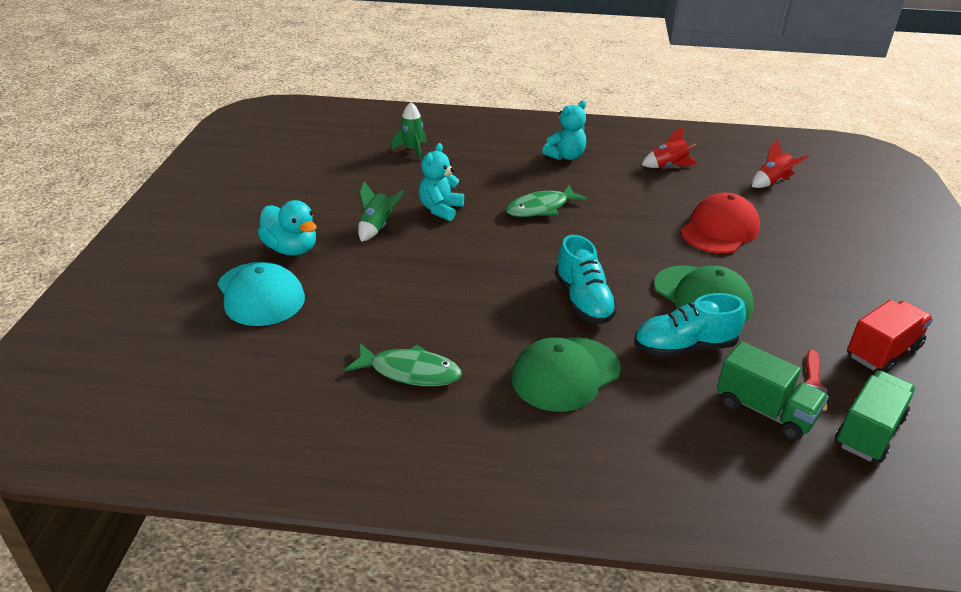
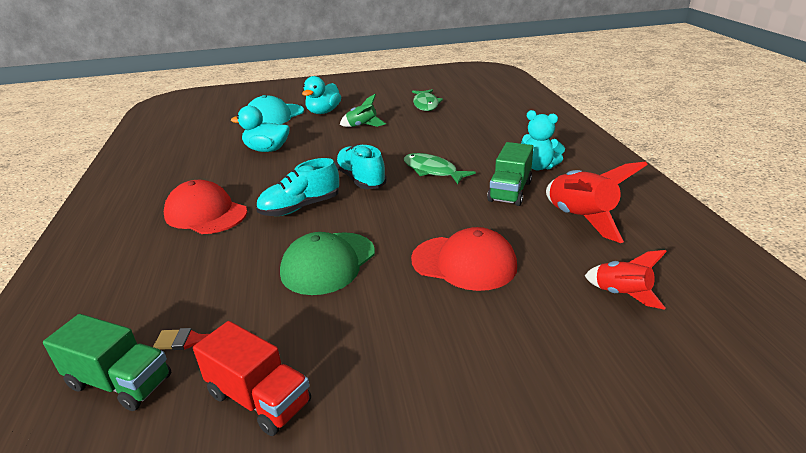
camera: 75 degrees right, 5 degrees down
(395, 311) = (267, 150): none -> turquoise duck
(410, 372) = (205, 165): green fish -> green fish (426, 104)
(412, 150) = (481, 114): green rocket -> none
(440, 209) = (401, 138): turquoise teddy bear -> none
(565, 374) = (206, 213): green cap -> red cap
(668, 166) = (580, 219): red rocket -> red rocket, size x1.68
(684, 347) = (246, 260): turquoise shoe -> turquoise shoe (361, 180)
(765, 411) = (158, 311): green truck -> green truck (510, 191)

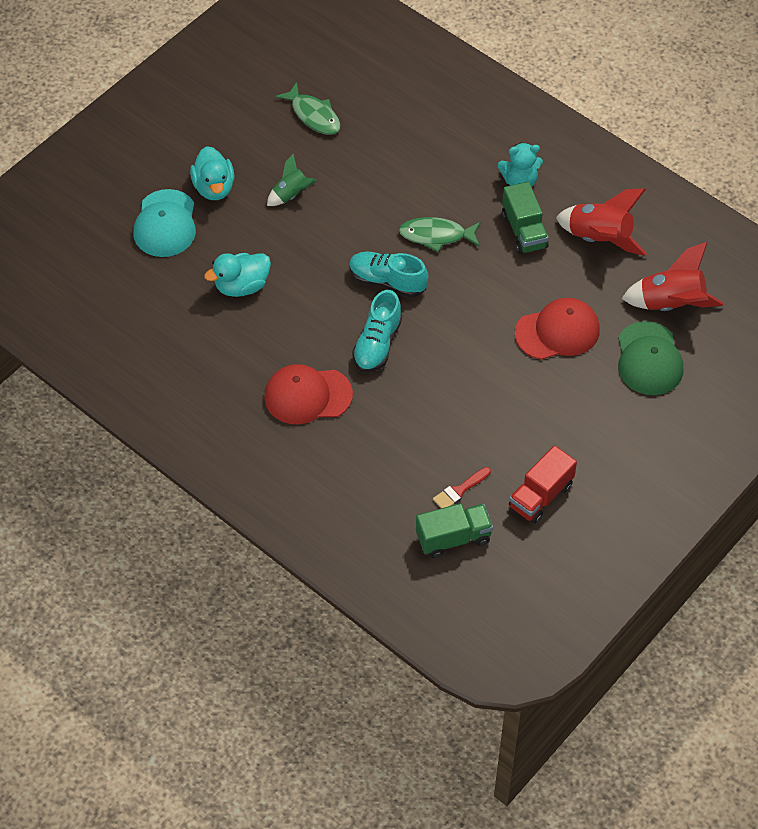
camera: 40 degrees left, 25 degrees up
(259, 399) = (540, 496): red truck -> red truck turned 135 degrees clockwise
(328, 263) = (467, 386): green cap -> green cap (649, 359)
(621, 294) = (671, 304): red rocket -> red rocket, size x1.68

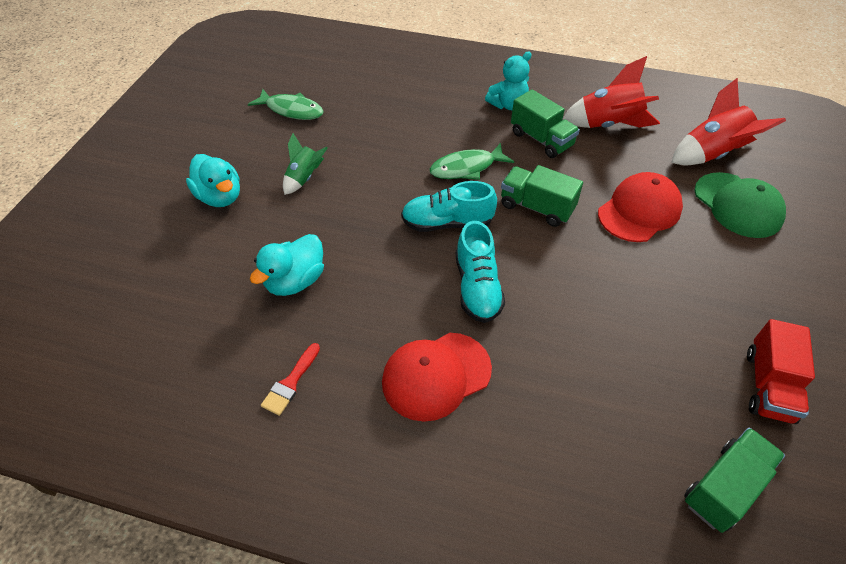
camera: 25 degrees left, 5 degrees down
(165, 224) = (179, 247): turquoise cap -> none
(459, 490) = (682, 419): red brush -> red brush (290, 383)
(471, 295) = (536, 207): none -> green truck

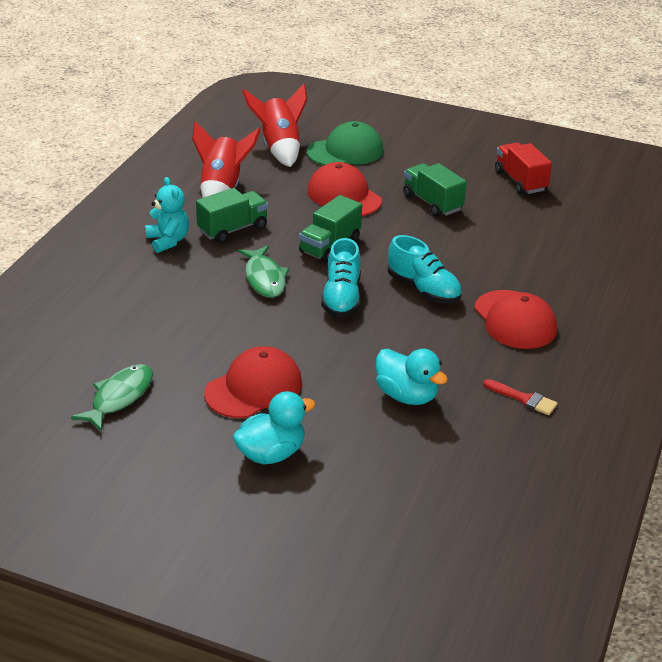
camera: 85 degrees left, 15 degrees down
(304, 178) = (254, 388): green rocket -> red cap
(477, 287) = (423, 290): turquoise shoe -> turquoise shoe turned 45 degrees clockwise
(724, 487) = (596, 214): green truck -> green truck (432, 203)
(768, 386) = (520, 181): red truck -> red truck turned 135 degrees counterclockwise

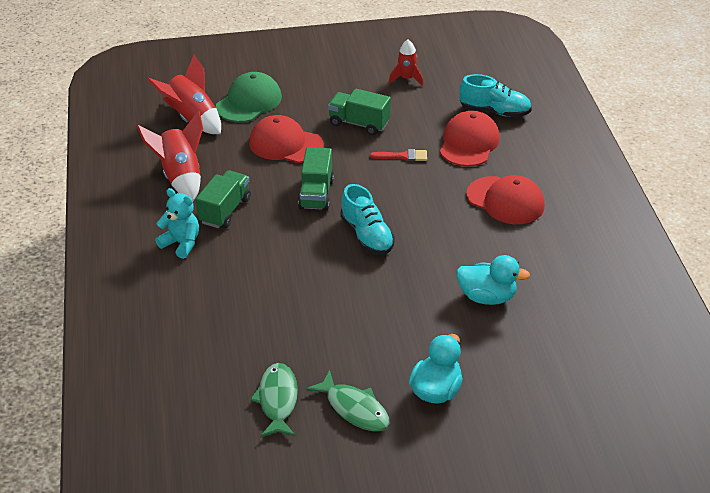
camera: 30 degrees left, 5 degrees up
(254, 388) = (373, 343): red cap -> red cap (469, 143)
(264, 278) = (292, 244): green fish -> green fish (354, 408)
(423, 290) = (420, 203): turquoise shoe -> turquoise shoe (494, 111)
(520, 181) = (406, 78): red truck -> red rocket
(524, 399) = (566, 262): red brush -> red brush (403, 156)

